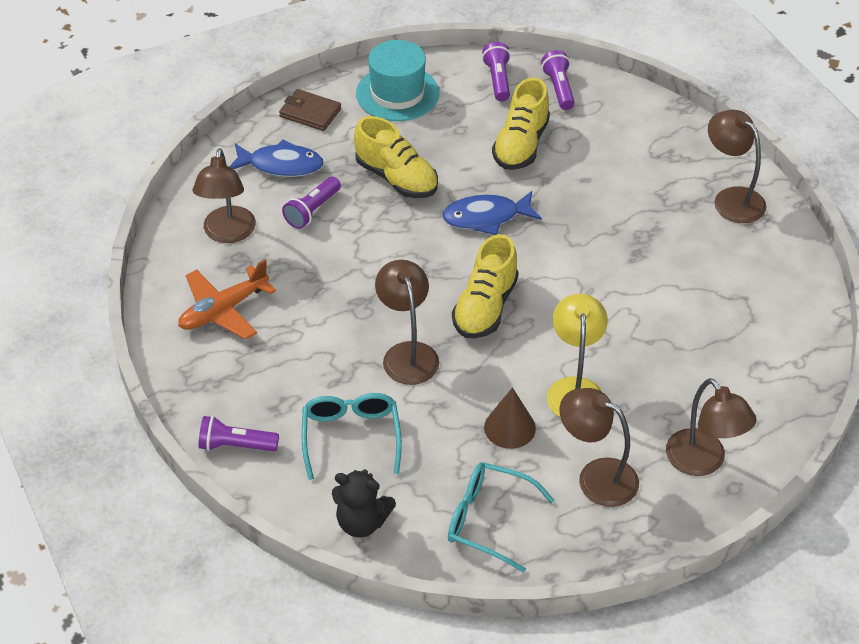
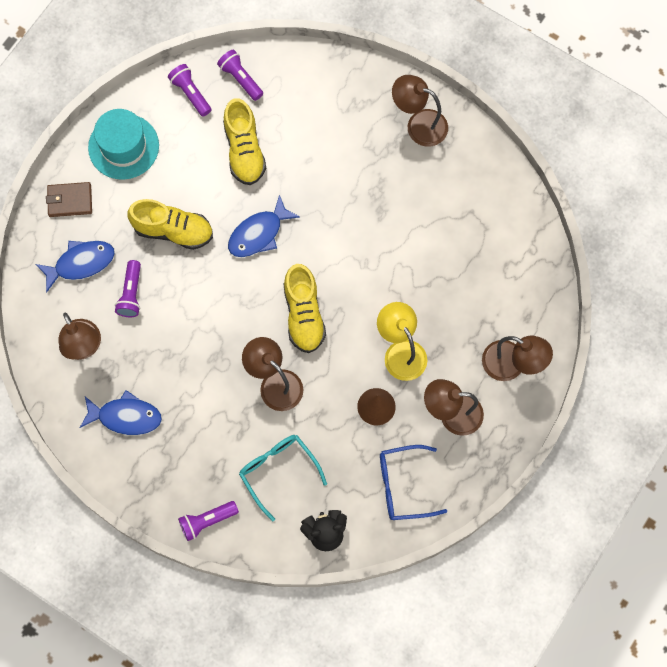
camera: 30 degrees left, 25 degrees up
(223, 310) = (125, 416): orange plane -> blue fish
(488, 520) = (403, 486): turquoise glasses -> blue glasses

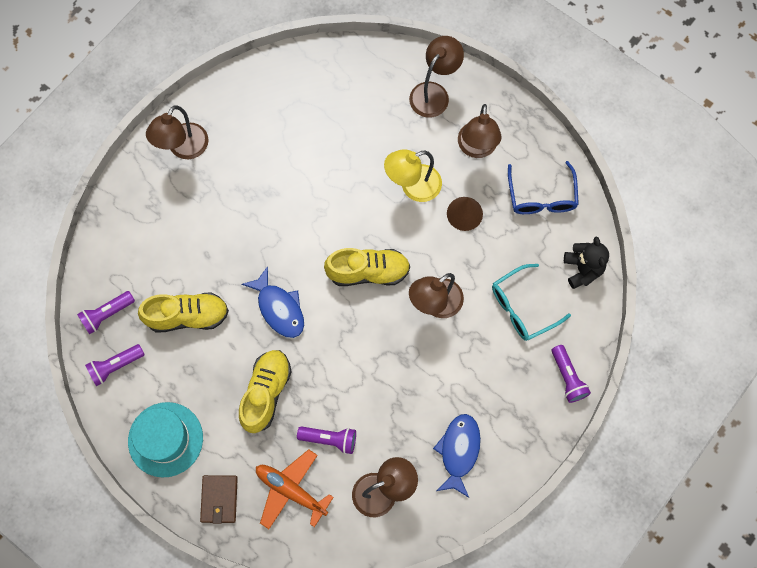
camera: 85 degrees left, 0 degrees up
(81, 263) = (291, 490): blue fish -> orange plane

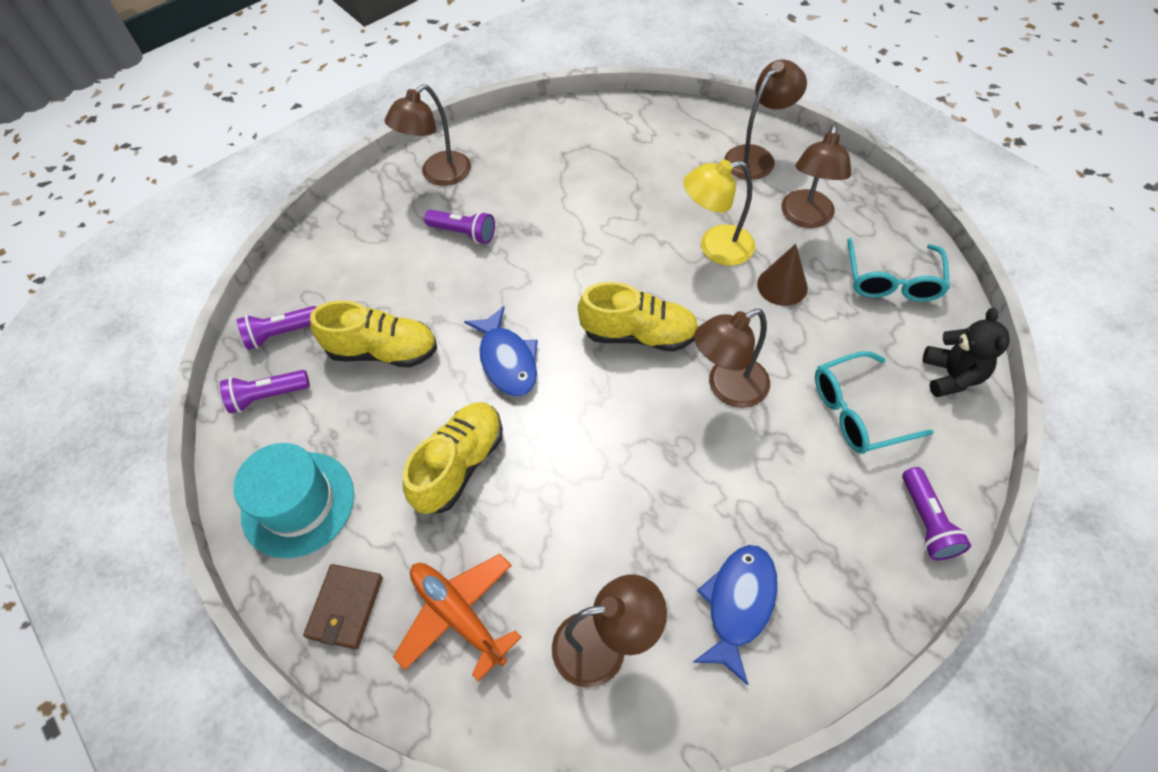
camera: 15 degrees right, 15 degrees down
(329, 439) = (536, 547): purple flashlight -> purple flashlight (463, 233)
(541, 197) = (892, 281): blue glasses -> turquoise glasses

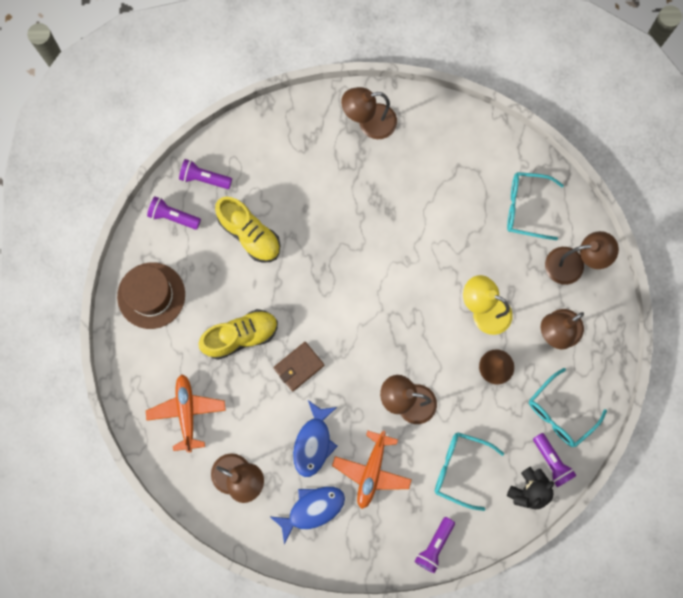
camera: 35 degrees right, 20 degrees up
(298, 503) = (151, 295): turquoise hat -> brown hat
(345, 607) = (140, 368): brown wallet -> brown wallet (299, 367)
(463, 233) = (350, 183): purple flashlight -> purple flashlight (552, 461)
(507, 360) = (309, 293): blue fish -> blue fish (313, 443)
(639, 334) = (390, 333): yellow shoe -> none
(663, 144) = (525, 208): none -> turquoise glasses
(764, 495) = (372, 471): none -> orange plane

